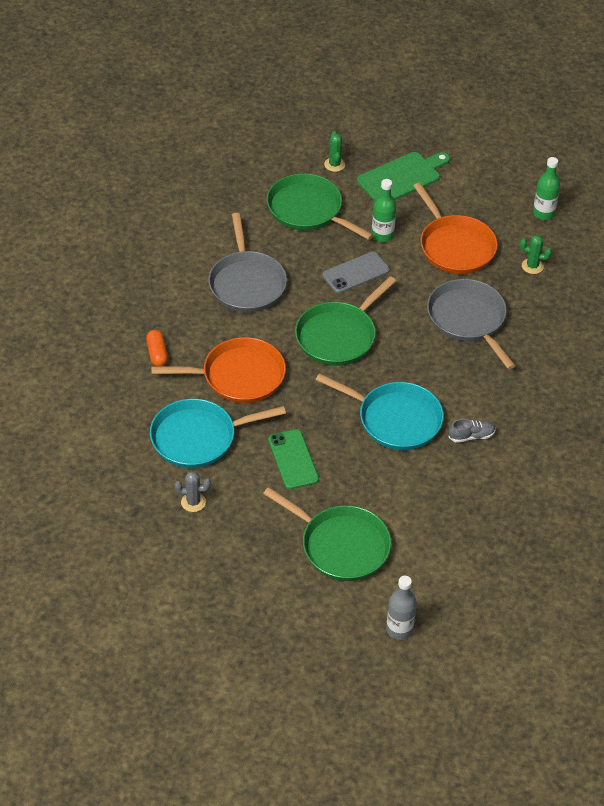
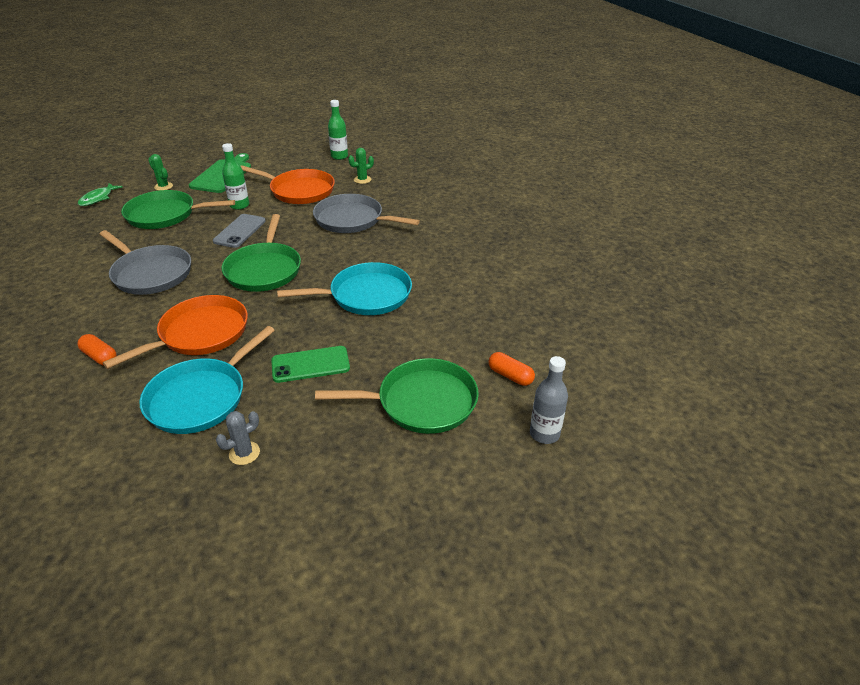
camera: 40 degrees left, 10 degrees down
(266, 150) = (98, 198): none -> green fish
(293, 459) = (310, 364): green phone -> green phone turned 45 degrees counterclockwise
(428, 570) = (510, 376): none -> orange capsule
(471, 436) = (433, 277): grey shoe -> none

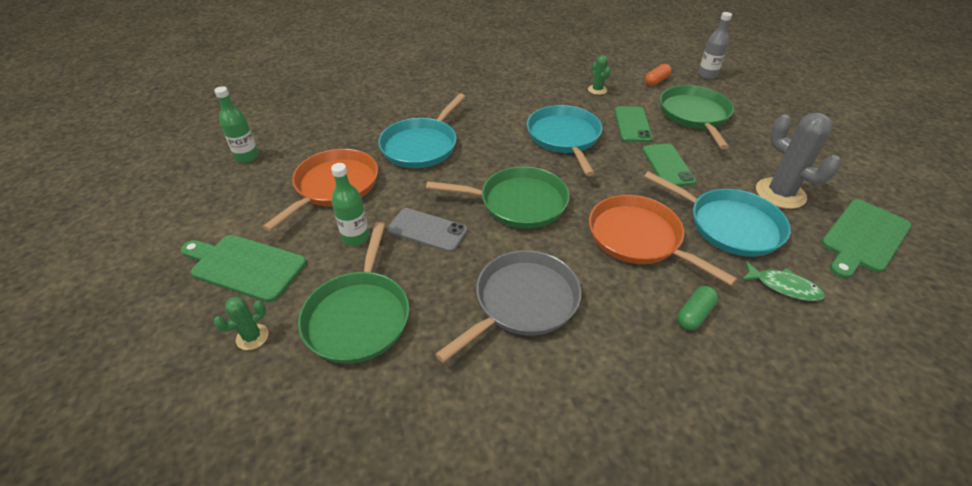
camera: 85 degrees left, 5 degrees up
(98, 198) = (258, 433): green fish -> green fish (783, 286)
(100, 357) = (694, 314): orange capsule -> green capsule
(147, 514) = (863, 237): none -> green cutting board
(244, 453) = (780, 193): grey cactus -> grey cactus, size x1.97
(352, 220) = (421, 146): grey pan -> turquoise pan
(362, 180) = (325, 139): green cactus -> green cactus (597, 90)
(394, 345) = (632, 124): none -> green phone

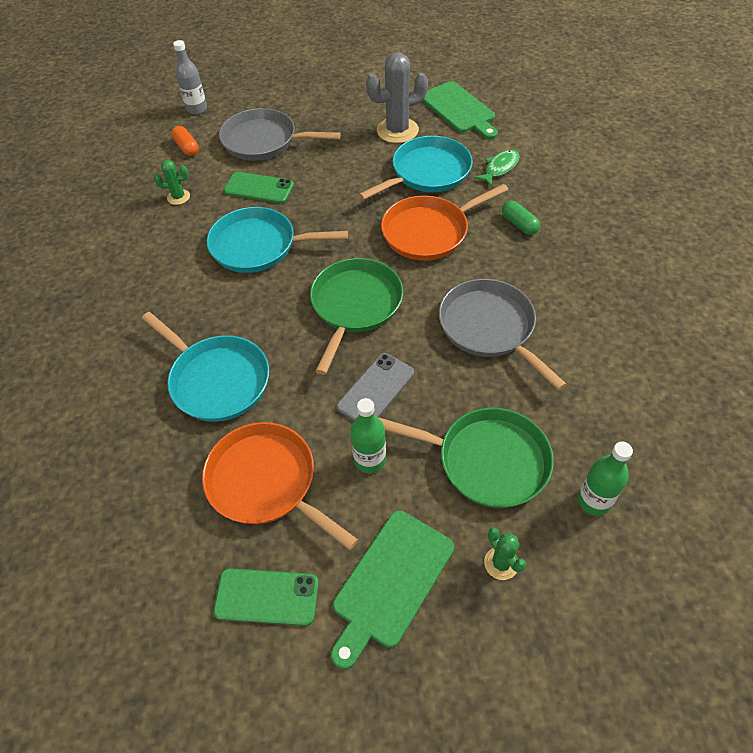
camera: 75 degrees left, 10 degrees up
(247, 157) = (150, 603): green bottle -> green bottle (593, 501)
(667, 165) = (335, 184): green phone -> green phone (267, 597)
(694, 115) = (263, 141): green pan -> grey pan

